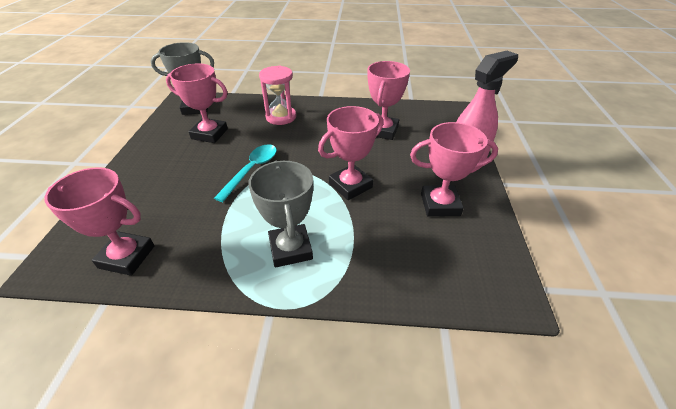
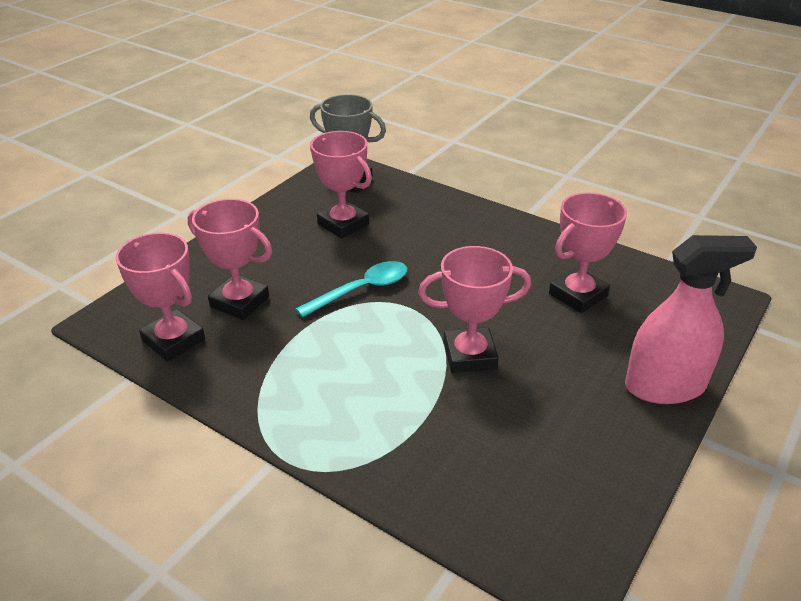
camera: 30 degrees right, 5 degrees down
(281, 117) = (448, 228): pink hourglass -> none
(290, 249) = (340, 402): grey trophy -> none
(440, 204) = (573, 428): pink trophy -> pink trophy (239, 302)

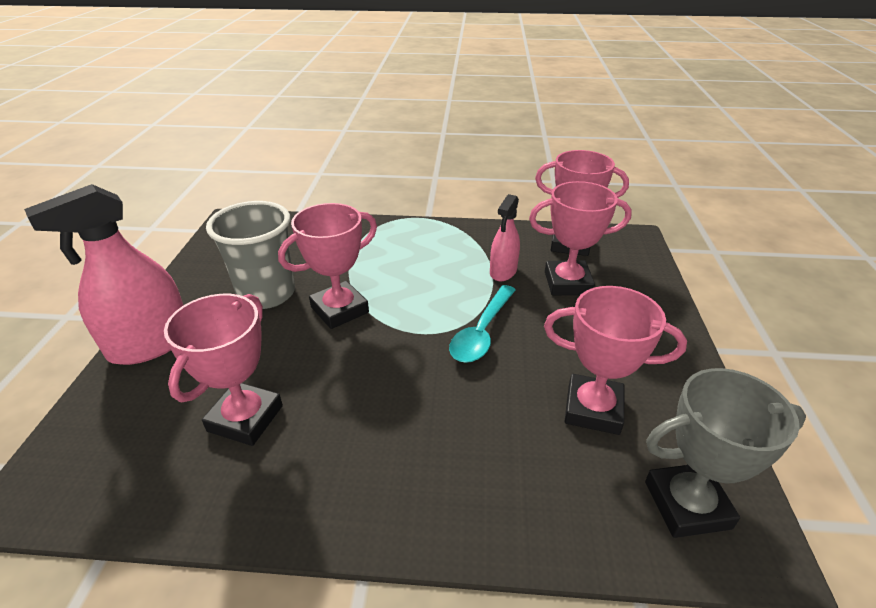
camera: 150 degrees right, 0 degrees up
(280, 336) = (503, 271): none -> pink spray bottle
(539, 404) = (267, 294): none -> grey cup

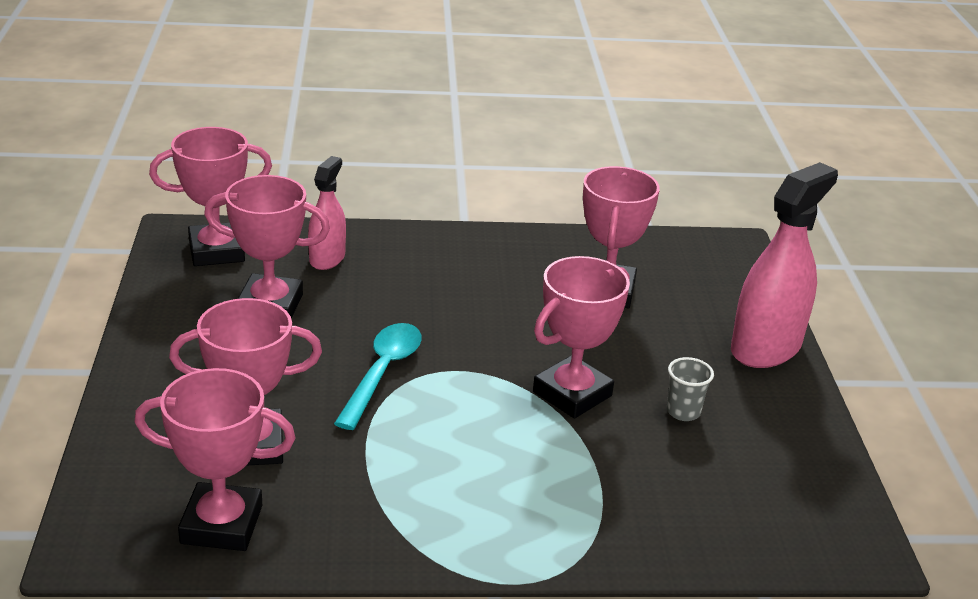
camera: 170 degrees right, 5 degrees down
(267, 294) = (683, 412): grey cup -> grey cup, size x0.44
(503, 271) = (349, 461): pink spray bottle -> pink spray bottle (327, 258)
(687, 504) = (216, 251): grey trophy -> pink trophy

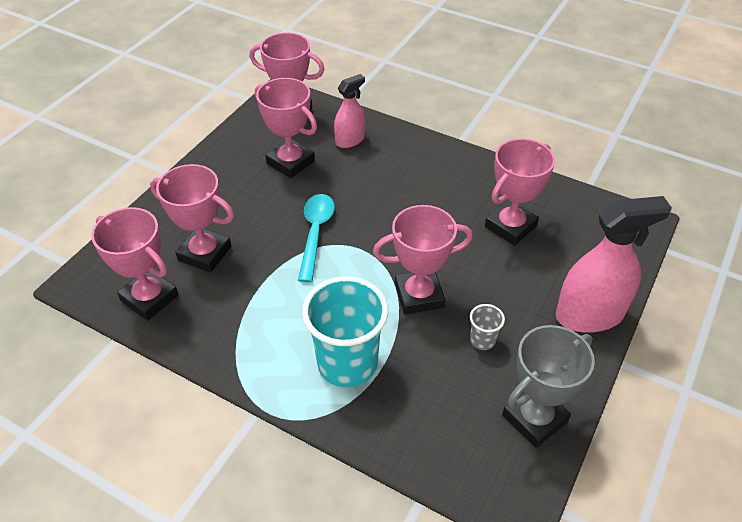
camera: 35 degrees right, 15 degrees up
(382, 372) = (315, 233): turquoise spoon -> turquoise spoon turned 45 degrees counterclockwise
(557, 493) = (347, 363): none -> turquoise cup
(803, 463) = (534, 418): none -> grey trophy

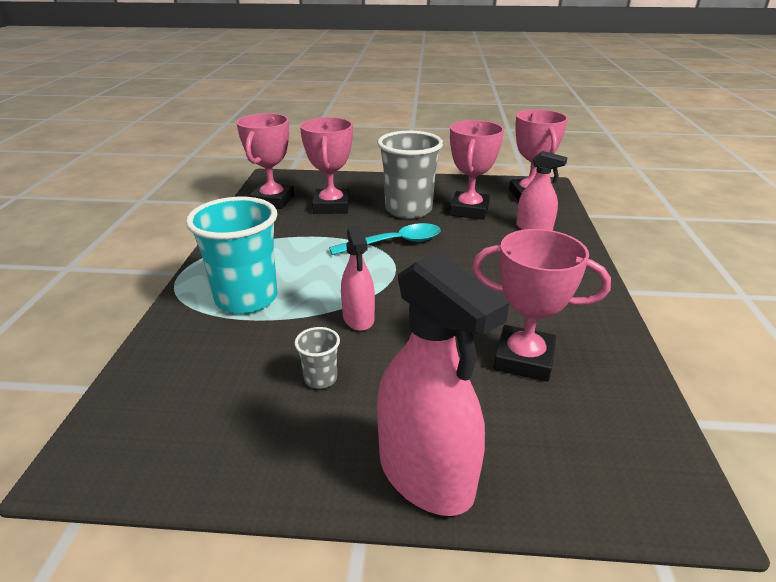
camera: 65 degrees right, 15 degrees down
(258, 200) = (408, 210): none -> grey cup
(419, 295) = (358, 318): pink trophy -> pink spray bottle
(534, 418) = (216, 453): grey trophy -> none

